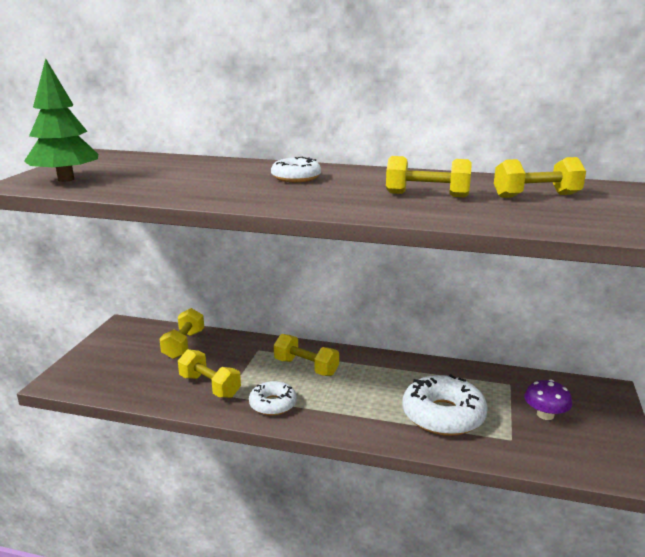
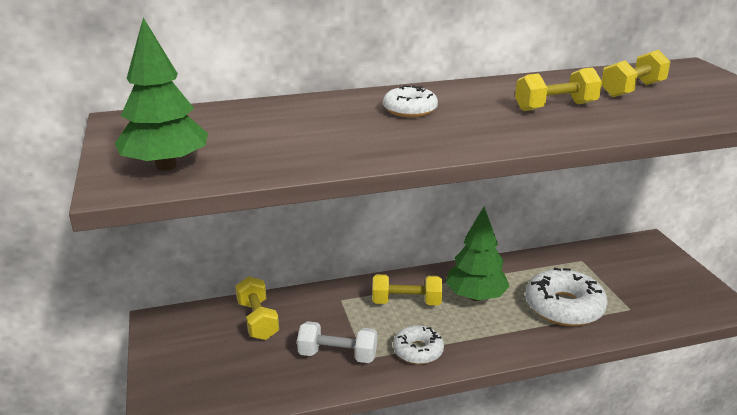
camera: 30 degrees left, 5 degrees up
(209, 386) = (337, 355): yellow dumbbell -> white dumbbell
(370, 381) = (475, 296): none -> green tree
(545, 415) = (631, 278): purple mushroom -> none

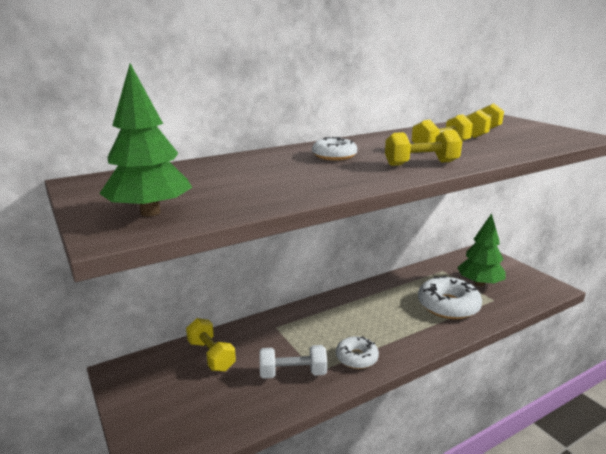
camera: 15 degrees left, 5 degrees down
(406, 302) = (330, 320): yellow dumbbell -> yellow dumbbell (421, 163)
(475, 296) = (380, 308): green tree -> green tree (479, 283)

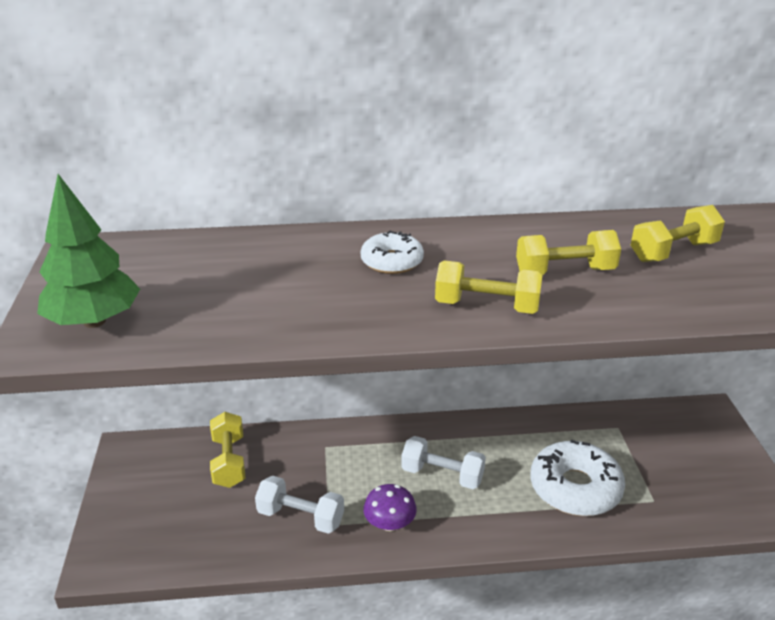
camera: 25 degrees right, 10 degrees up
(356, 358) = (389, 523): white donut -> purple mushroom
(366, 321) = (442, 475): none -> white dumbbell
(479, 283) = (656, 466): green tree -> none

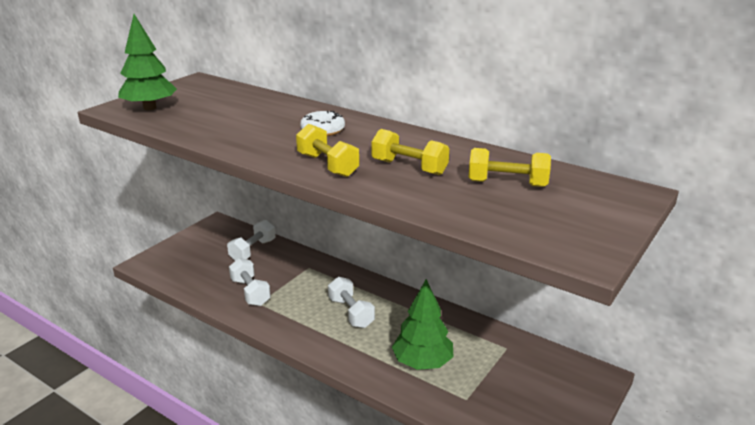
camera: 40 degrees right, 5 degrees down
(229, 461) = (253, 250): yellow dumbbell -> white dumbbell
(389, 523) = (288, 319): purple mushroom -> none
(575, 488) = (422, 363): white donut -> green tree

